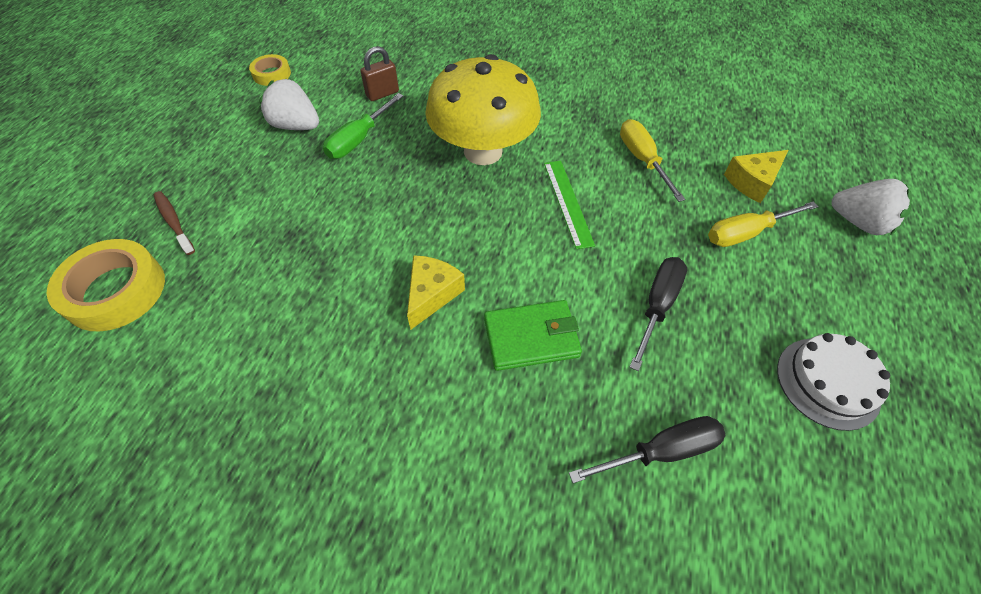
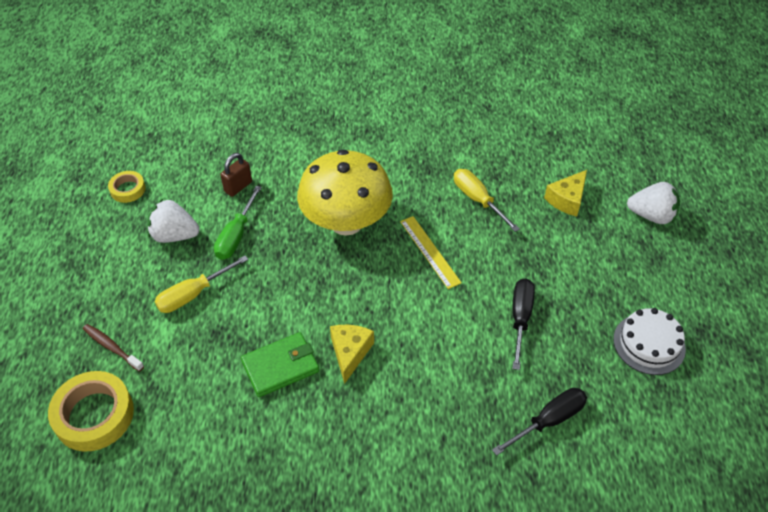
camera: 15 degrees left, 5 degrees down
(531, 337) = (436, 366): green wallet -> green wallet (280, 366)
(568, 202) = (430, 251): green ruler -> yellow ruler
(746, 233) = (571, 244): yellow screwdriver -> yellow screwdriver (193, 294)

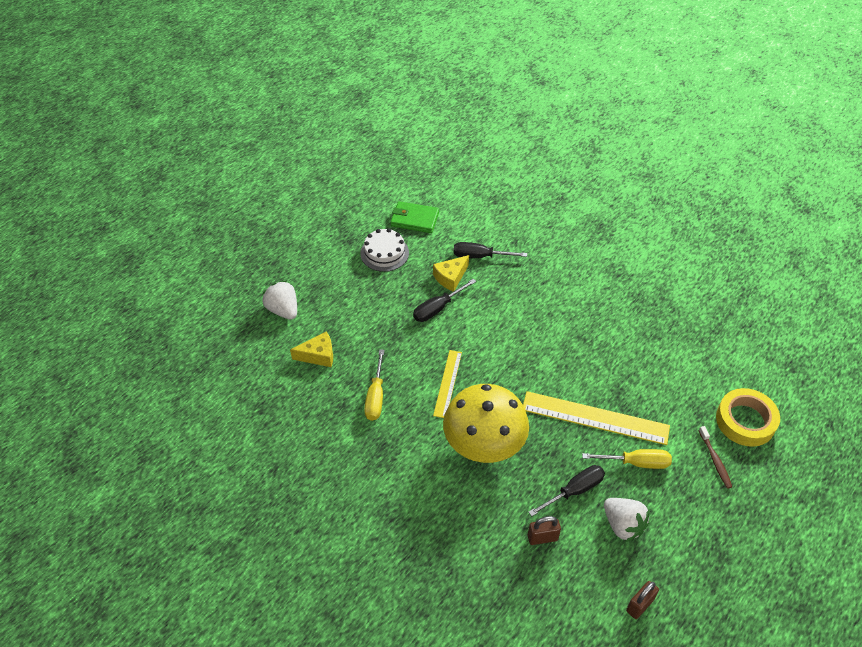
camera: 140 degrees left, 0 degrees up
(128, 189) = (639, 605): yellow tape -> brown padlock
(236, 236) = (574, 490): green screwdriver -> black screwdriver
(262, 311) = (595, 418): none -> yellow ruler
(280, 366) = (607, 375): green wallet -> green wallet (414, 219)
(350, 353) = (557, 355): yellow cheese -> yellow cheese (450, 277)

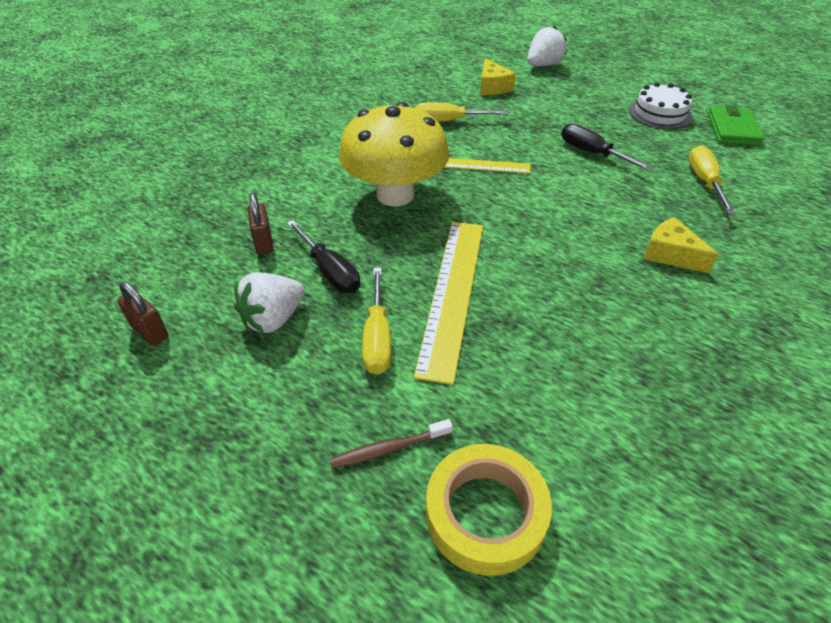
camera: 85 degrees right, 5 degrees down
(450, 277) = (650, 160): yellow cheese -> yellow cheese (670, 254)
(480, 256) = (704, 182): black screwdriver -> yellow screwdriver

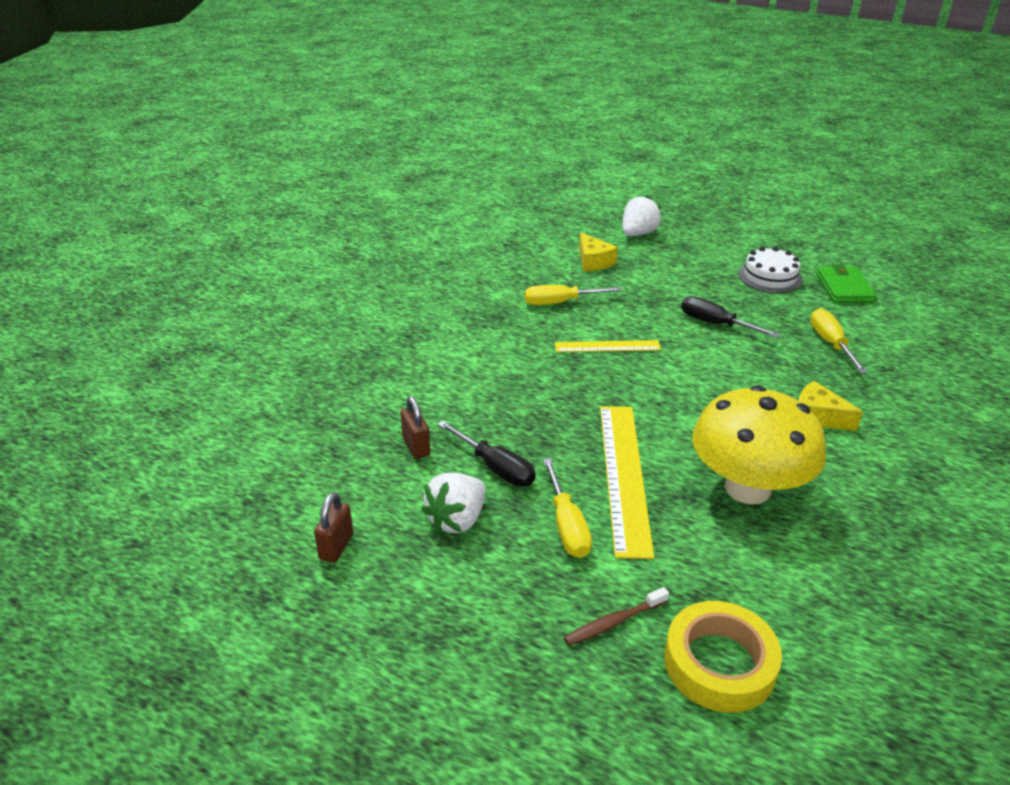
camera: 10 degrees left, 10 degrees down
(150, 332) = (336, 547): brown padlock -> brown padlock turned 75 degrees clockwise
(395, 194) = (532, 384): yellow mushroom -> yellow mushroom (747, 488)

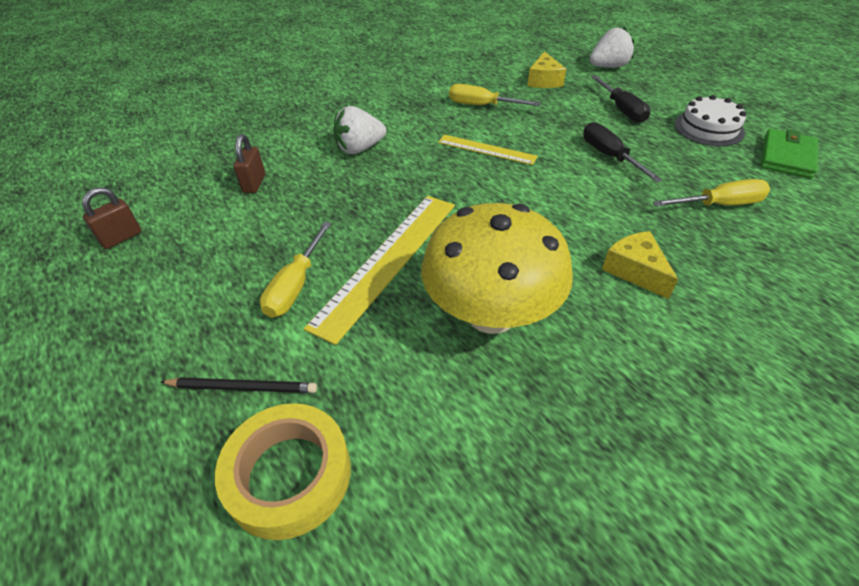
camera: 30 degrees right, 10 degrees up
(457, 520) = (220, 249): white strawberry -> white strawberry (360, 149)
(495, 468) = (293, 218): black screwdriver -> black screwdriver (622, 110)
(614, 622) = (243, 387): brown toothbrush -> black pencil
(830, 343) = (720, 205): yellow screwdriver -> yellow screwdriver turned 60 degrees clockwise

